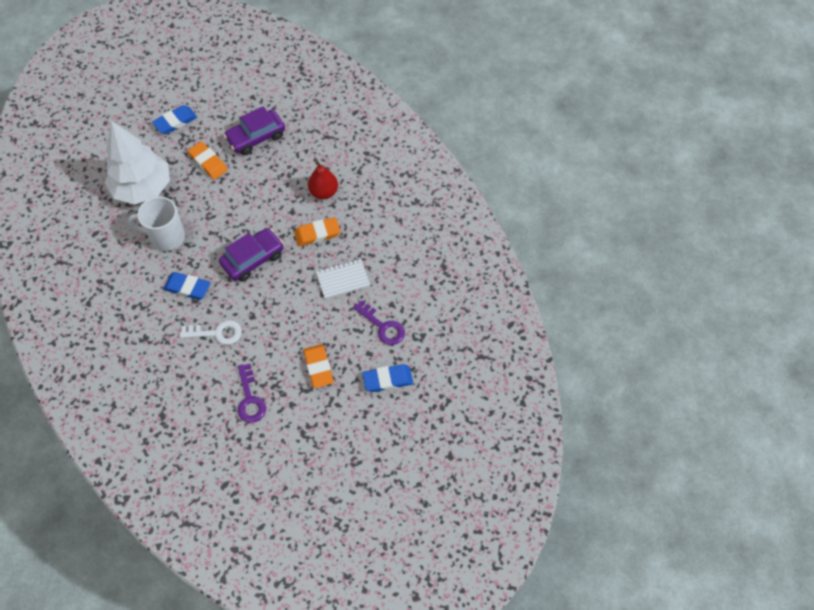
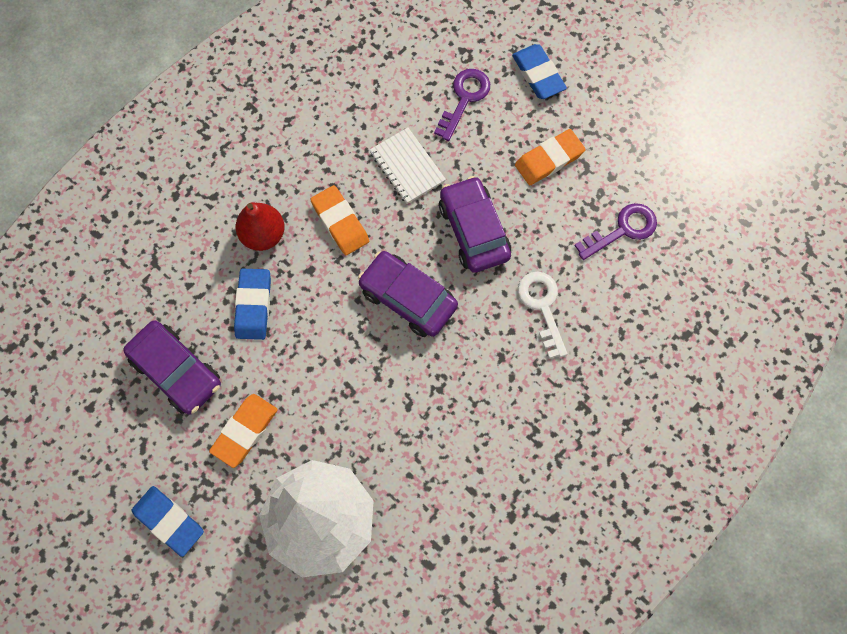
camera: 105 degrees left, 10 degrees up
(167, 237) = (404, 442): white mug -> none
(187, 287) = (483, 376): blue eraser -> blue eraser (253, 305)
(284, 307) = (474, 230): none -> purple car

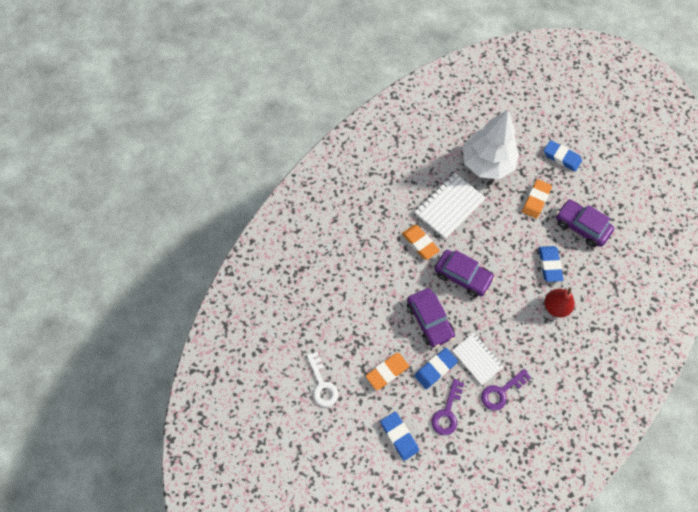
camera: 175 degrees right, 5 degrees down
(340, 222) = (511, 318): orange eraser -> orange eraser (420, 243)
(410, 432) = (449, 206): none -> white notebook
(474, 158) = (435, 369): none -> blue eraser
(542, 306) = (384, 278): white key -> white key (322, 384)
(623, 230) = (339, 328): purple key -> purple key (501, 392)

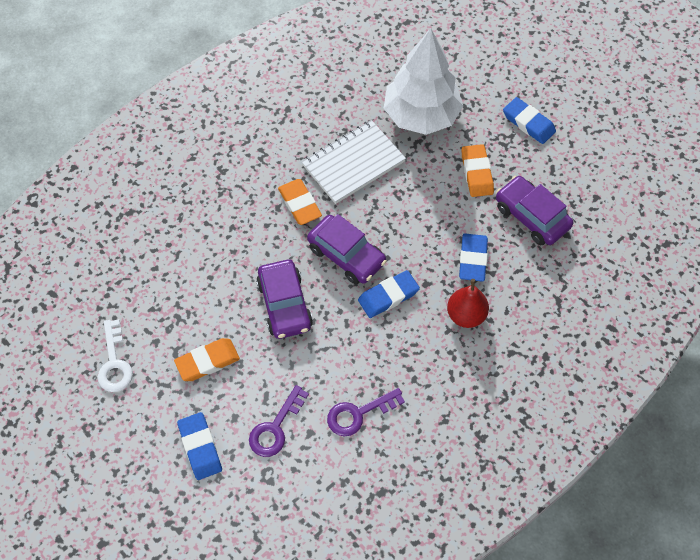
camera: 10 degrees right, 5 degrees down
(435, 369) = (275, 369): blue eraser -> blue eraser (388, 296)
(477, 359) = (336, 365): white notebook -> none
(536, 200) = (476, 173): orange eraser -> orange eraser turned 45 degrees counterclockwise

